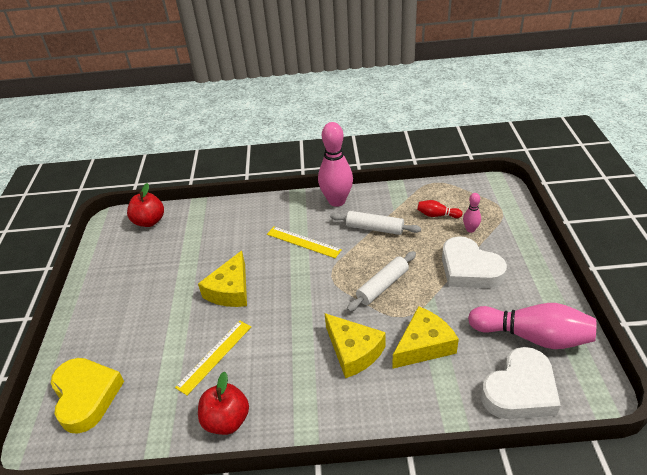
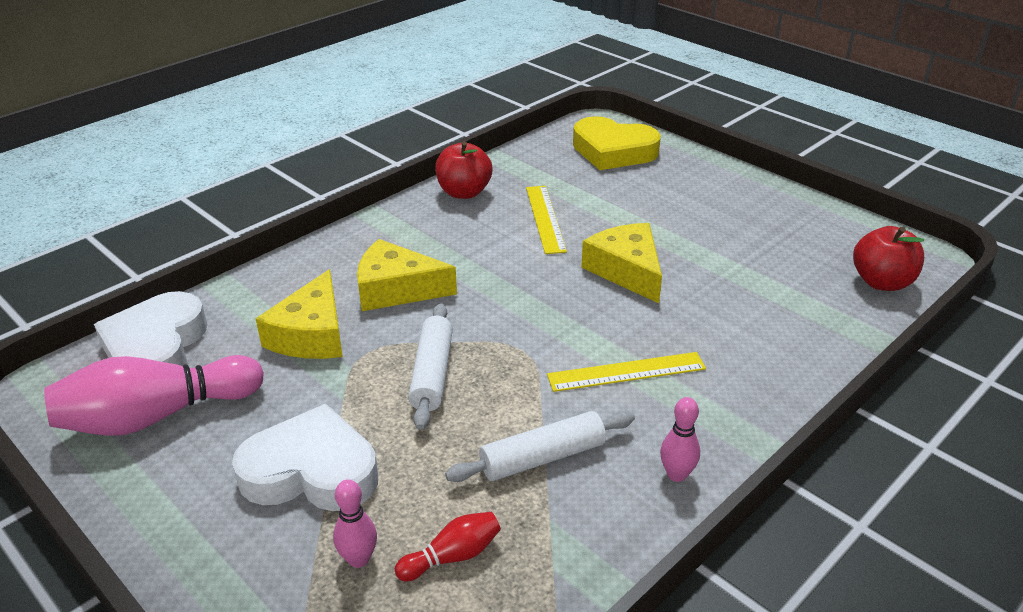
camera: 135 degrees right, 5 degrees down
(337, 201) = (676, 474): pink bowling pin -> pink bowling pin, size x0.47

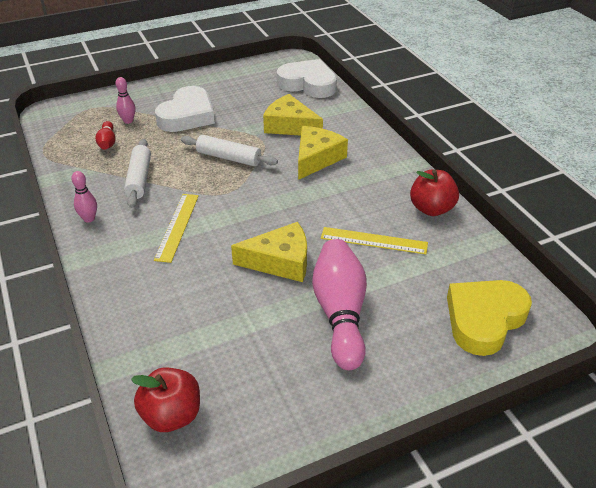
camera: 110 degrees right, 5 degrees up
(156, 416) = (255, 83): pink bowling pin -> pink bowling pin (340, 313)

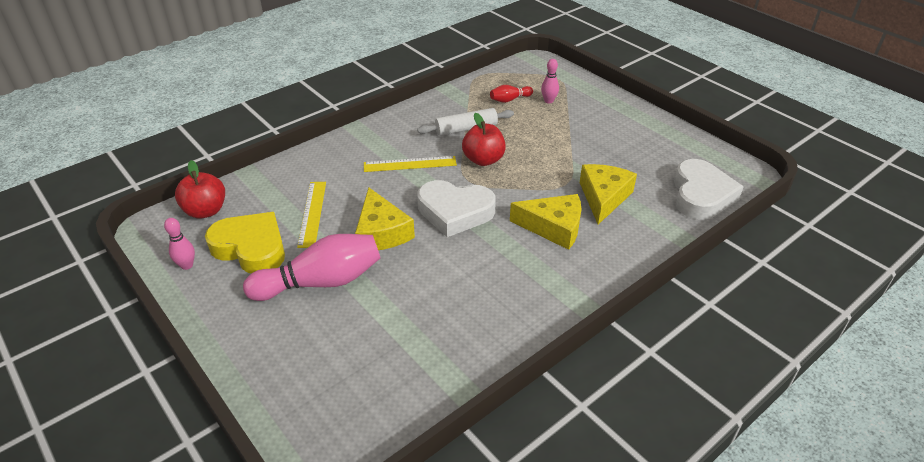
camera: 75 degrees right, 0 degrees up
(89, 219) = (404, 119): pink bowling pin -> pink bowling pin (187, 265)
(187, 115) = (579, 130): white heart -> white heart (455, 212)
(229, 158) = (523, 169): white rolling pin -> none
(374, 240) = (431, 291): yellow ruler -> yellow ruler (312, 213)
(431, 209) = (503, 333): red apple -> red apple (483, 160)
(484, 319) = (330, 393): yellow heart -> yellow heart (251, 248)

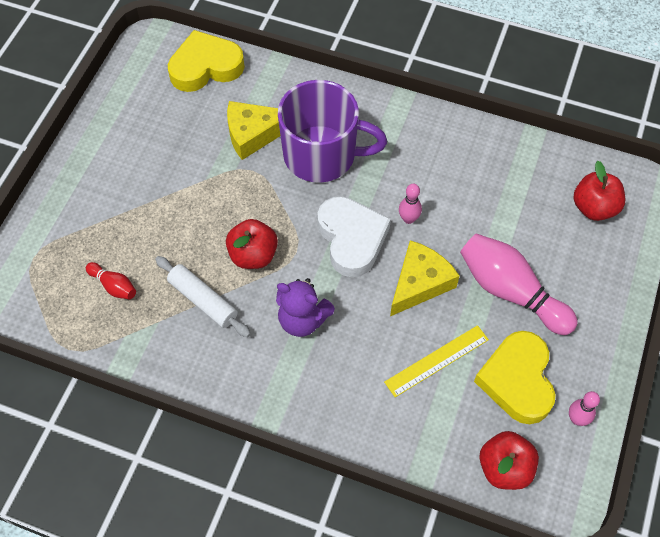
camera: 120 degrees left, 20 degrees up
(341, 396) = (594, 207): none -> red apple
(410, 164) = (302, 319): yellow ruler -> purple teddy bear
(548, 101) = (96, 245): pink bowling pin -> pink bowling pin (408, 219)
(553, 227) = (322, 155): yellow cheese -> purple mug
(701, 195) = (205, 67): white heart -> yellow heart

